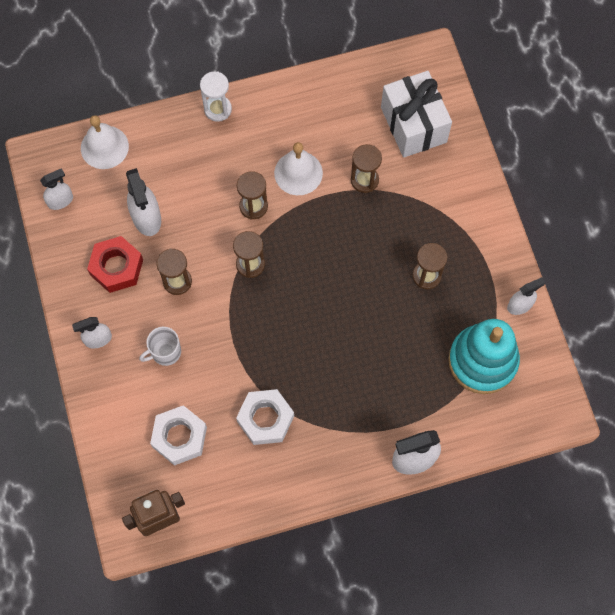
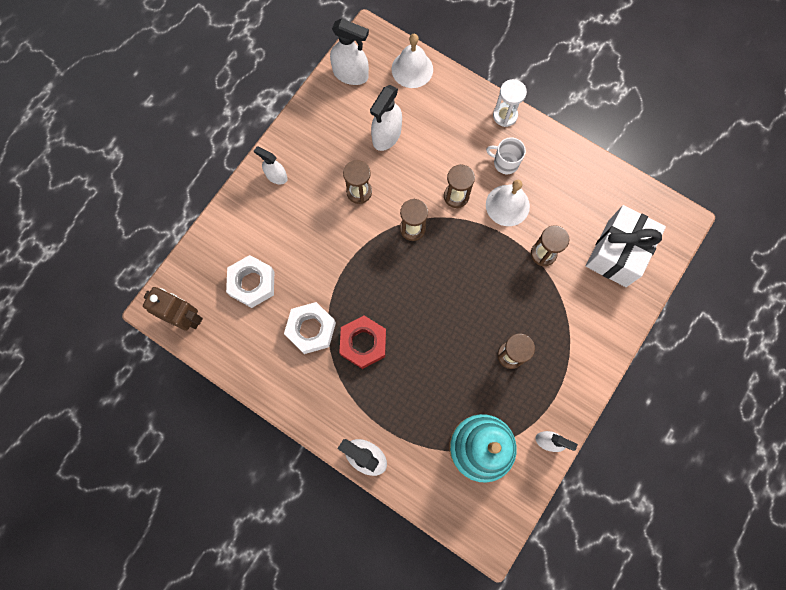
camera: 50 degrees right, 5 degrees up
(60, 201) = (351, 74): white spray bottle -> white spray bottle, size x1.59
(116, 267) = (335, 146): red nut -> red nut (363, 343)
(165, 352) = (303, 225): white mug -> white mug (505, 163)

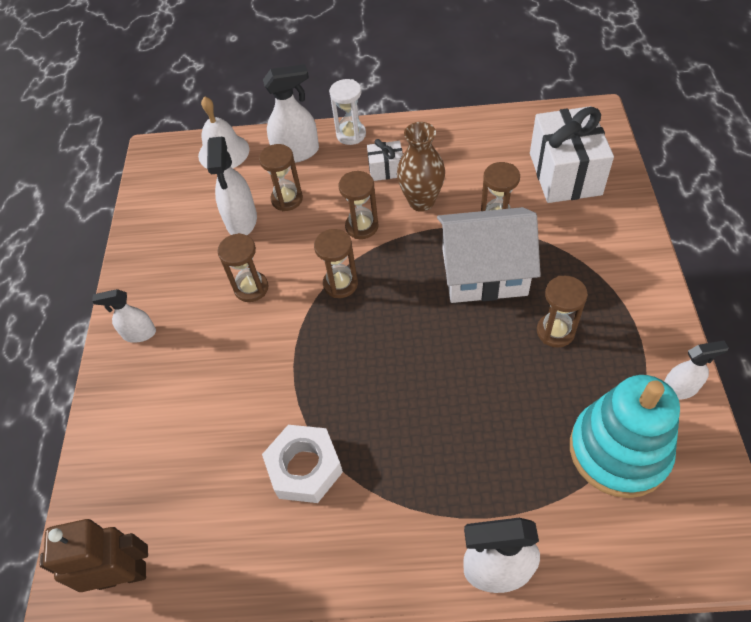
camera: 30 degrees left, 20 degrees down
(252, 283) = (188, 467): white nut -> none
(351, 74) = (160, 193): white spray bottle -> white spray bottle (297, 152)
(363, 343) = (381, 437): red nut -> none
(425, 139) = (287, 199): none -> brown hourglass
(503, 285) = (484, 272): none -> white house
(505, 163) = (386, 169): white mug -> white gift
(507, 205) = (421, 202): white bell -> brown vase

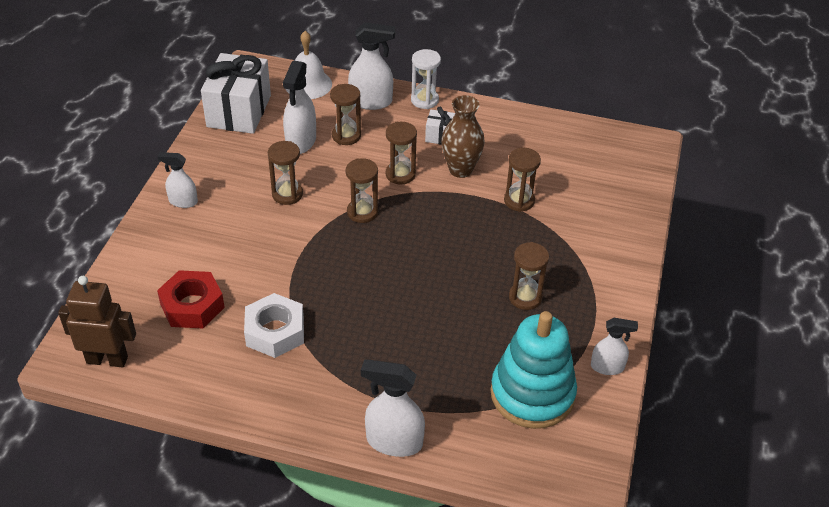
camera: 10 degrees right, 10 degrees down
(197, 465) = (192, 306): none -> red nut
(484, 272) = (487, 237): white house -> none
(565, 174) = (597, 183): white gift -> white gift (239, 111)

